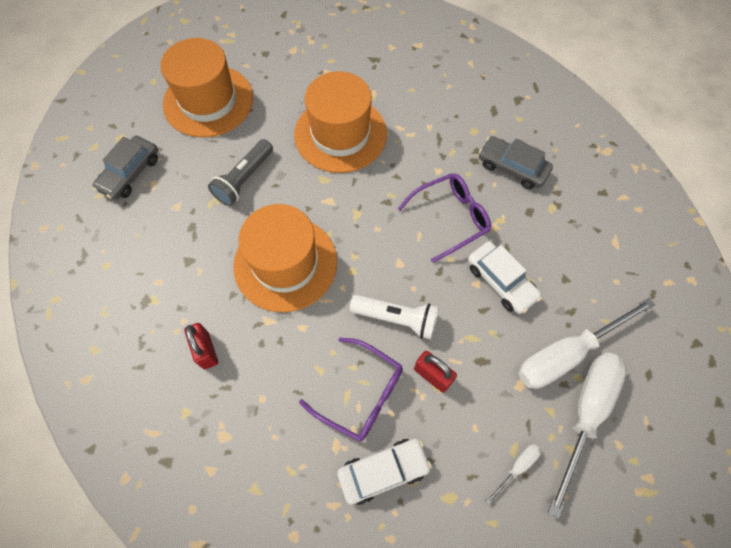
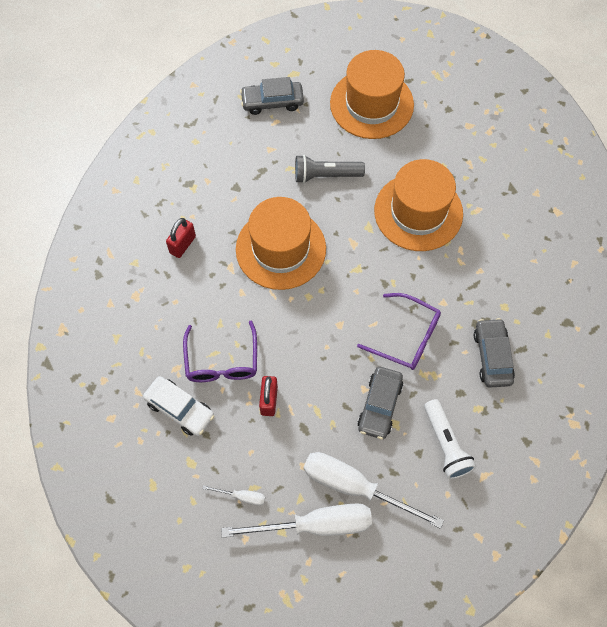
camera: 55 degrees right, 0 degrees up
(396, 318) = (294, 350): white flashlight -> white flashlight (446, 444)
(501, 281) = (379, 405): white car -> grey car

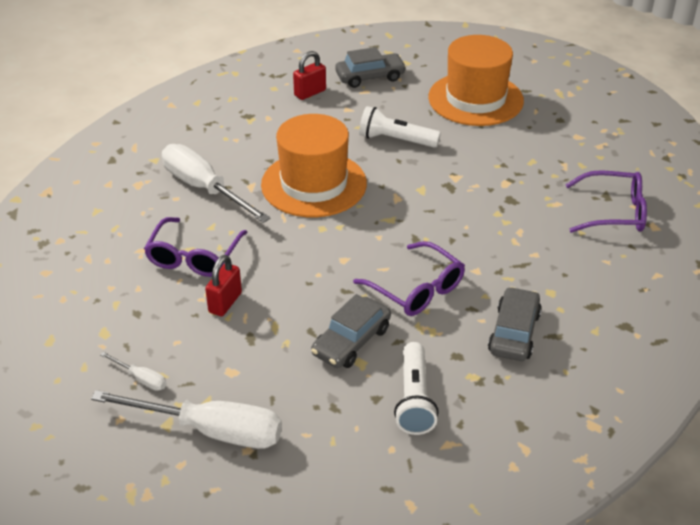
camera: 20 degrees right, 25 degrees down
(180, 409) = (123, 284): white car -> none
(182, 245) = (212, 158): red padlock -> red padlock (310, 93)
(272, 102) = (370, 77): grey car -> grey car turned 150 degrees clockwise
(326, 175) = (396, 140): grey flashlight -> white flashlight
(354, 487) = (279, 408): white screwdriver -> white screwdriver (204, 188)
(418, 212) = (485, 190): orange hat -> none
(523, 205) = (614, 212): none -> purple glasses

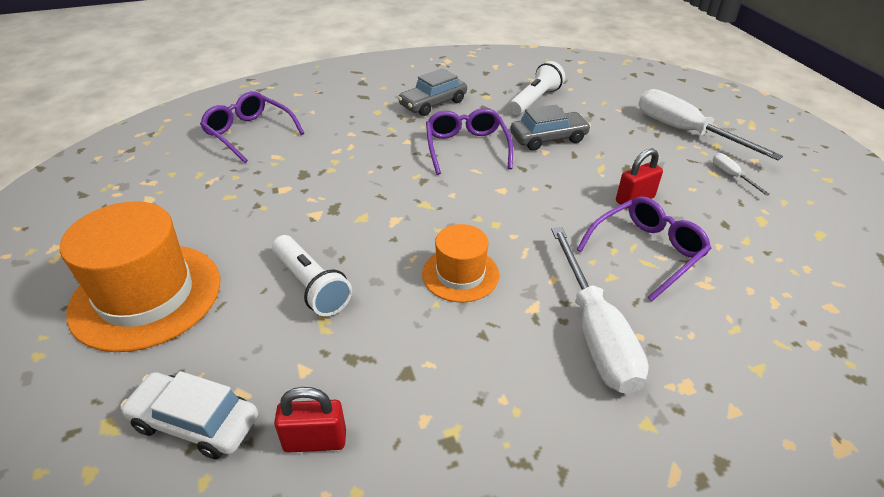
camera: 145 degrees left, 0 degrees up
(314, 184) = (460, 274): orange hat -> orange hat, size x0.56
(370, 77) = (195, 422): grey car -> white car

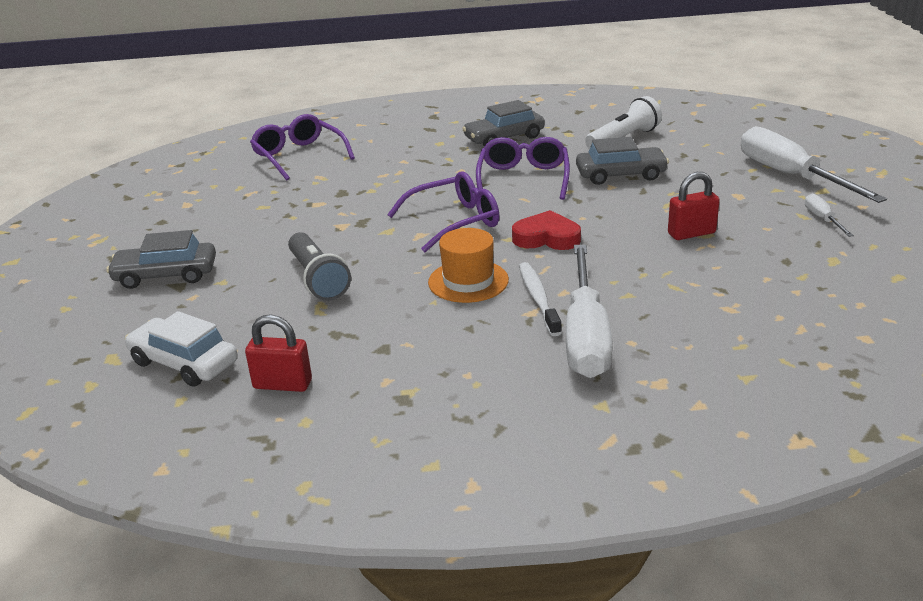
camera: 15 degrees right, 10 degrees down
(146, 295) = (166, 275): orange hat -> grey car
(311, 285) = (318, 279): white flashlight -> grey flashlight
(513, 214) = (546, 238): none -> red heart
(533, 290) = (538, 298): none -> white toothbrush
(647, 251) = (679, 277): purple glasses -> purple glasses (454, 221)

